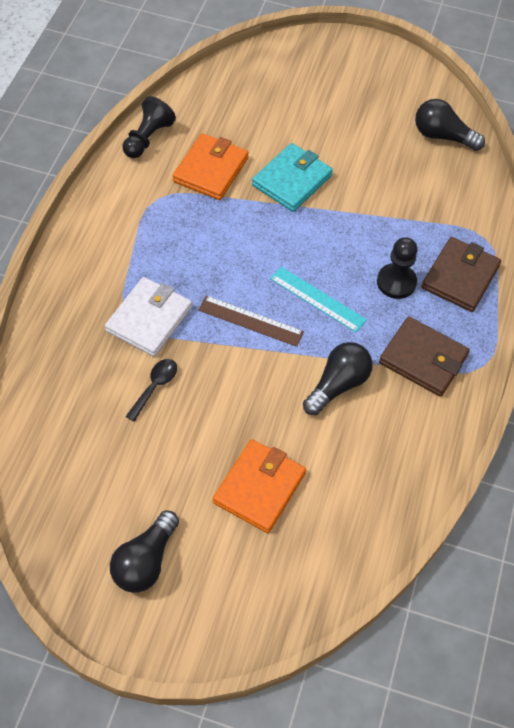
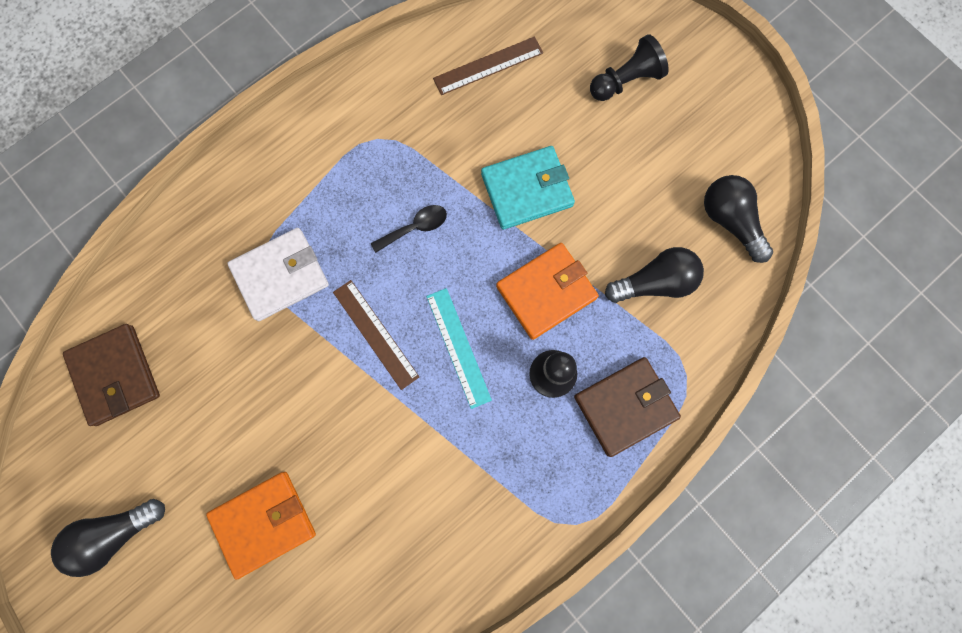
camera: 35 degrees right, 20 degrees up
(147, 138) = (413, 59): black pawn -> black pawn (625, 81)
(155, 386) = (239, 354): black spoon -> black spoon (415, 227)
(206, 118) = (488, 65): none -> brown ruler
(210, 170) = (452, 132): orange wallet -> orange wallet (546, 292)
(338, 385) = (412, 457): black light bulb -> black light bulb (654, 282)
(423, 359) = (518, 479): brown wallet -> brown wallet (115, 375)

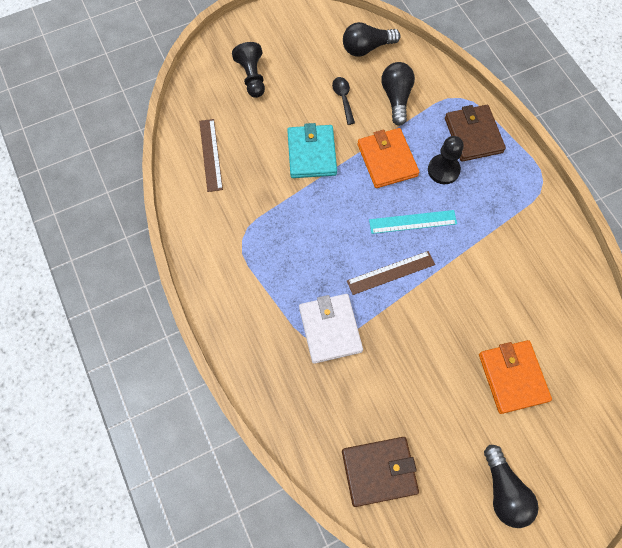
camera: 75 degrees left, 10 degrees down
(415, 227) = (319, 229): black spoon -> black spoon (343, 98)

